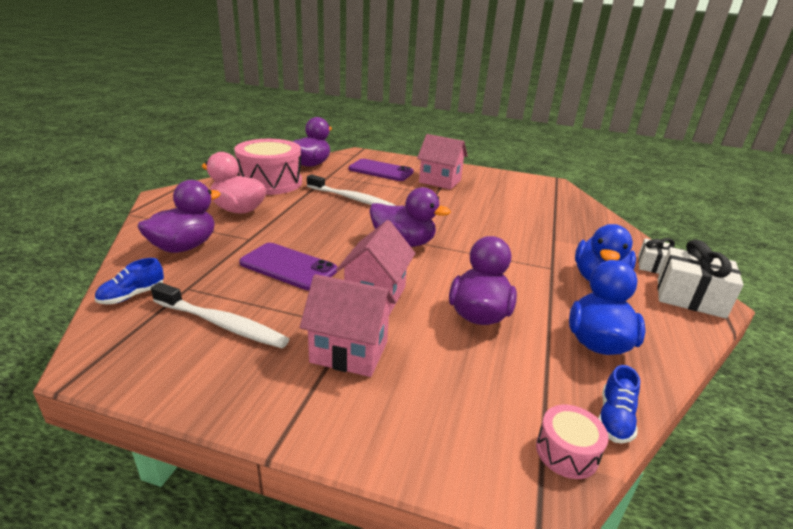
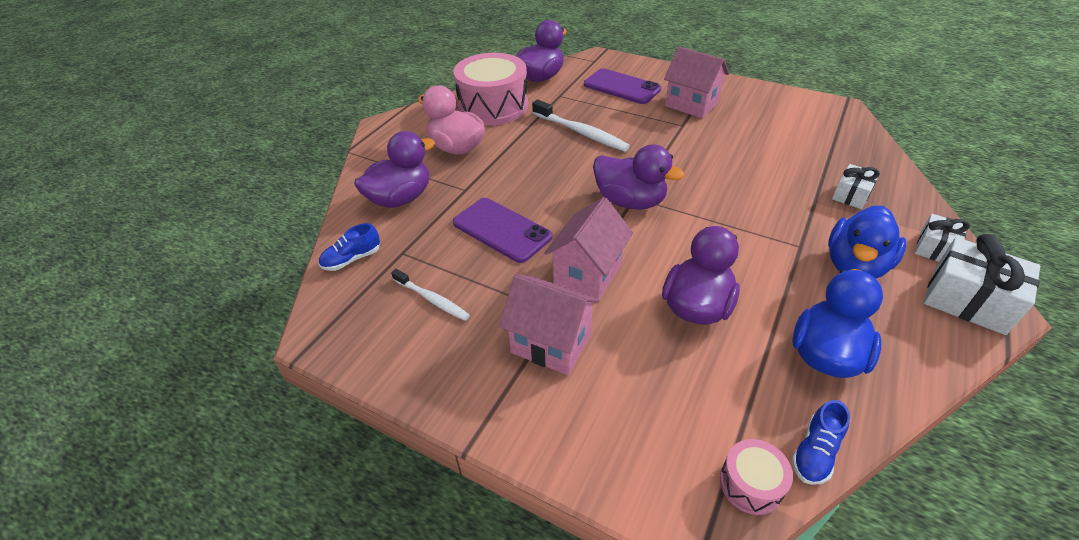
camera: 15 degrees right, 15 degrees up
(222, 324) = (432, 299): white toothbrush -> white toothbrush, size x0.63
(579, 234) = (851, 195): none -> white gift

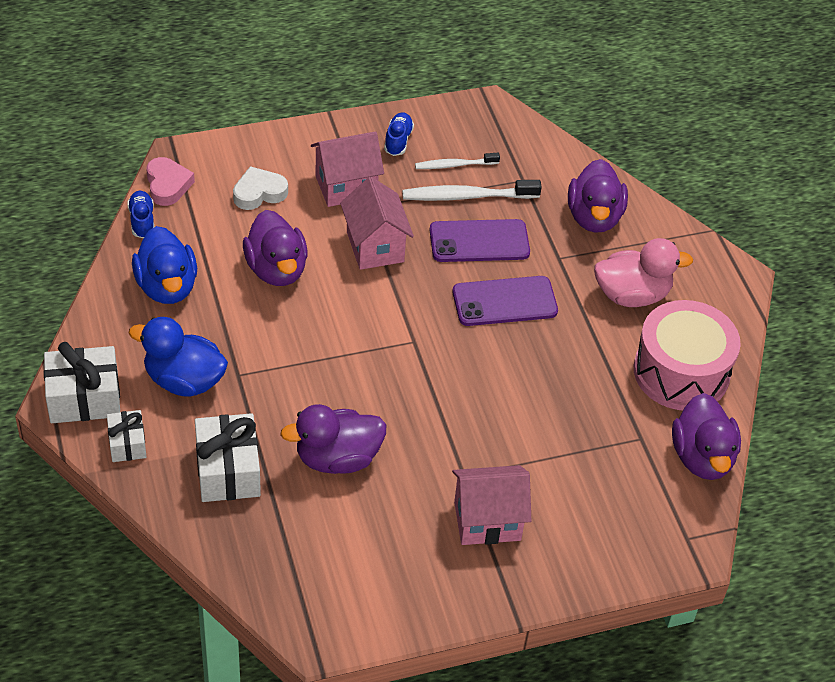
camera: 130 degrees right, 5 degrees up
(352, 259) = (548, 155): blue shoe -> blue shoe (398, 141)
(581, 132) = (549, 393): white toothbrush -> white toothbrush (467, 196)
(621, 87) = (594, 503): purple phone -> purple phone (504, 302)
(630, 201) = (413, 334): purple duck -> purple duck (337, 458)
(646, 396) = (259, 193): none -> white heart
(750, 484) = (167, 185): pink drum -> pink heart
(851, 195) = (228, 470): white gift -> white gift, size x1.70
(855, 266) = (184, 380): blue duck -> blue duck turned 60 degrees counterclockwise

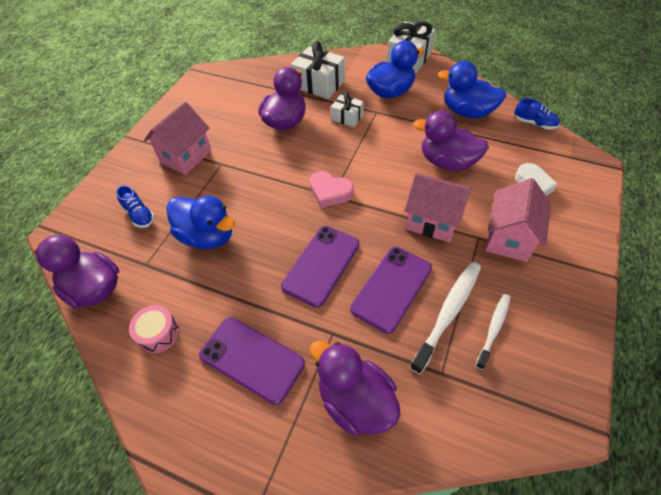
camera: 135 degrees right, 5 degrees up
(127, 443) = (367, 61): white gift -> white gift (347, 117)
(167, 185) = (565, 147): pink heart -> pink heart (330, 192)
(398, 141) = (549, 305): blue shoe -> blue shoe (139, 215)
(563, 412) = (207, 236): none -> blue duck
(632, 295) = (252, 359): pink duck -> purple phone
(681, 372) = (158, 333): pink drum -> pink drum, size x0.45

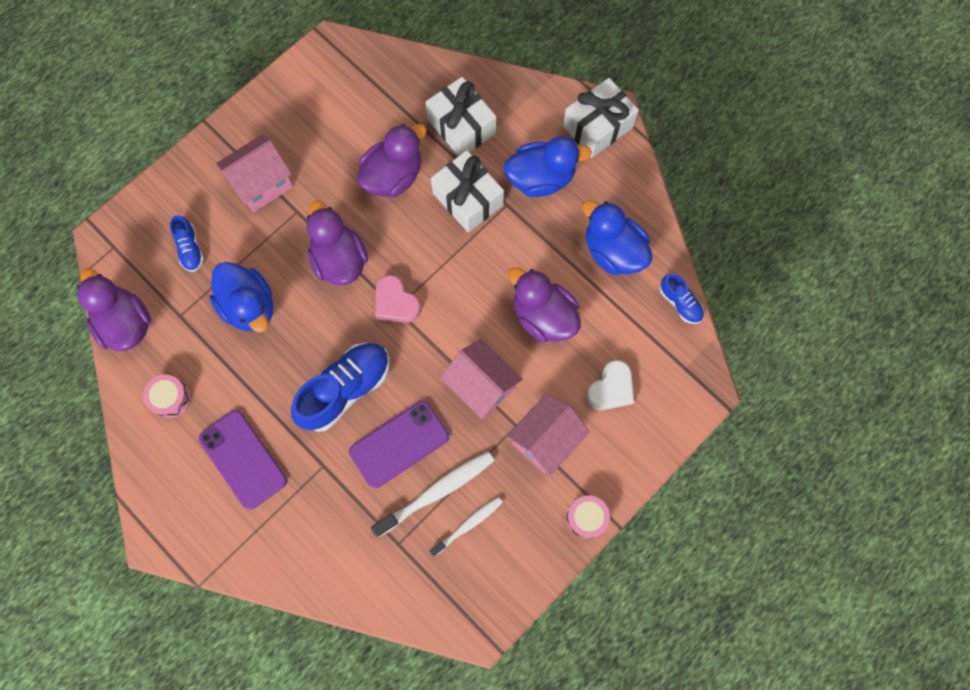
camera: 20 degrees right, 20 degrees up
(321, 265) = (345, 389): purple phone -> blue shoe
(347, 117) = (468, 199): white gift -> white gift, size x1.70
(355, 400) = (313, 534): purple duck -> purple duck (339, 259)
(585, 281) = (586, 518): none -> pink drum

